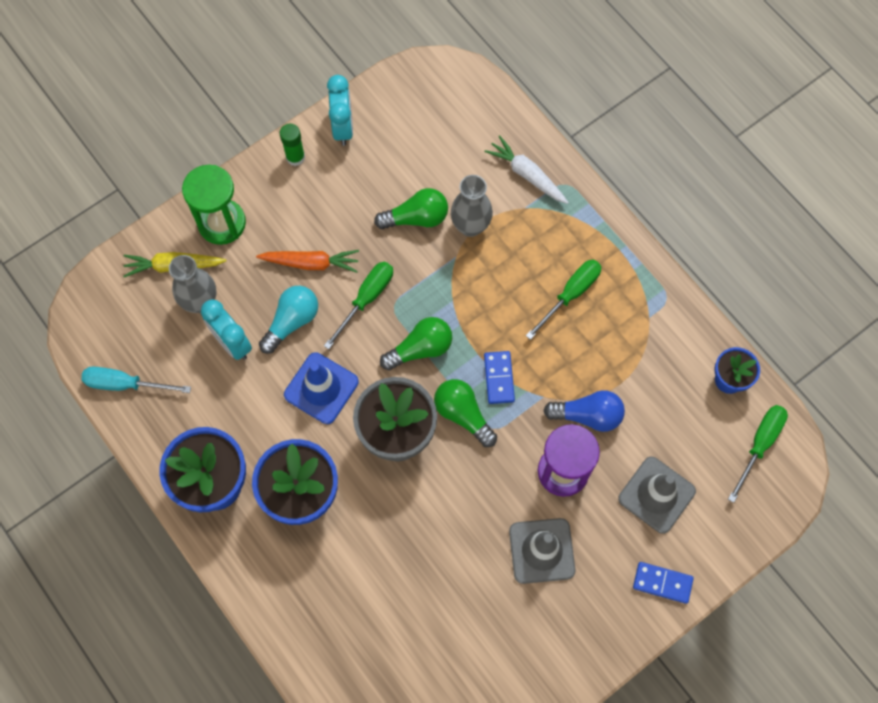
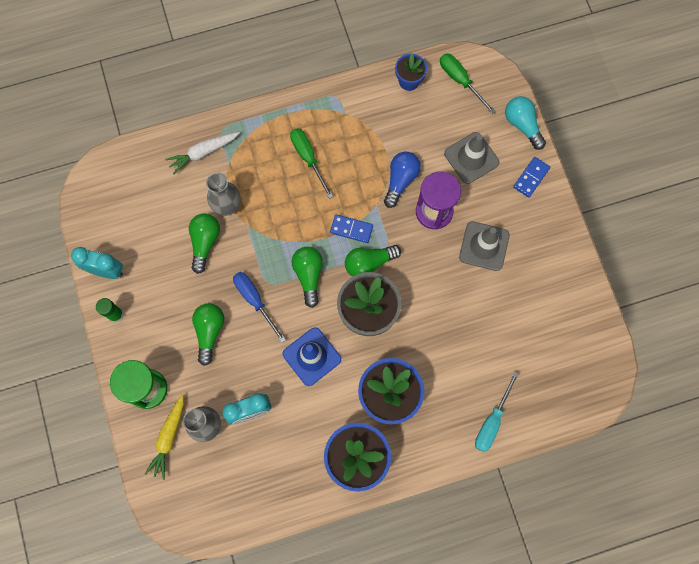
camera: 70 degrees left, 5 degrees up
(125, 384) = (252, 504): turquoise screwdriver -> turquoise screwdriver (492, 421)
(292, 321) = (251, 361): turquoise light bulb -> turquoise light bulb (522, 125)
(311, 263) = (209, 332): orange carrot -> green light bulb
(366, 299) = (255, 300): green screwdriver -> blue screwdriver

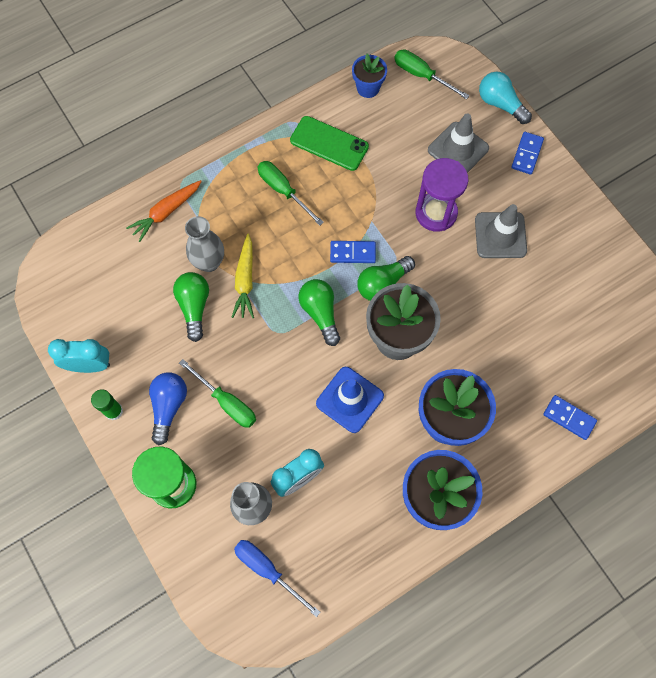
camera: 15 degrees left, 5 degrees down
(168, 437) = (212, 533): yellow carrot -> yellow carrot (245, 281)
(203, 152) = (166, 212): white carrot -> orange carrot
(209, 332) = (226, 402): green light bulb -> green screwdriver
(255, 300) = (268, 355): blue screwdriver -> blue screwdriver (267, 570)
(360, 124) = (329, 143): none -> green phone
(400, 180) = (390, 190): blue light bulb -> blue light bulb (168, 406)
(492, 421) = (569, 418): turquoise screwdriver -> blue domino

